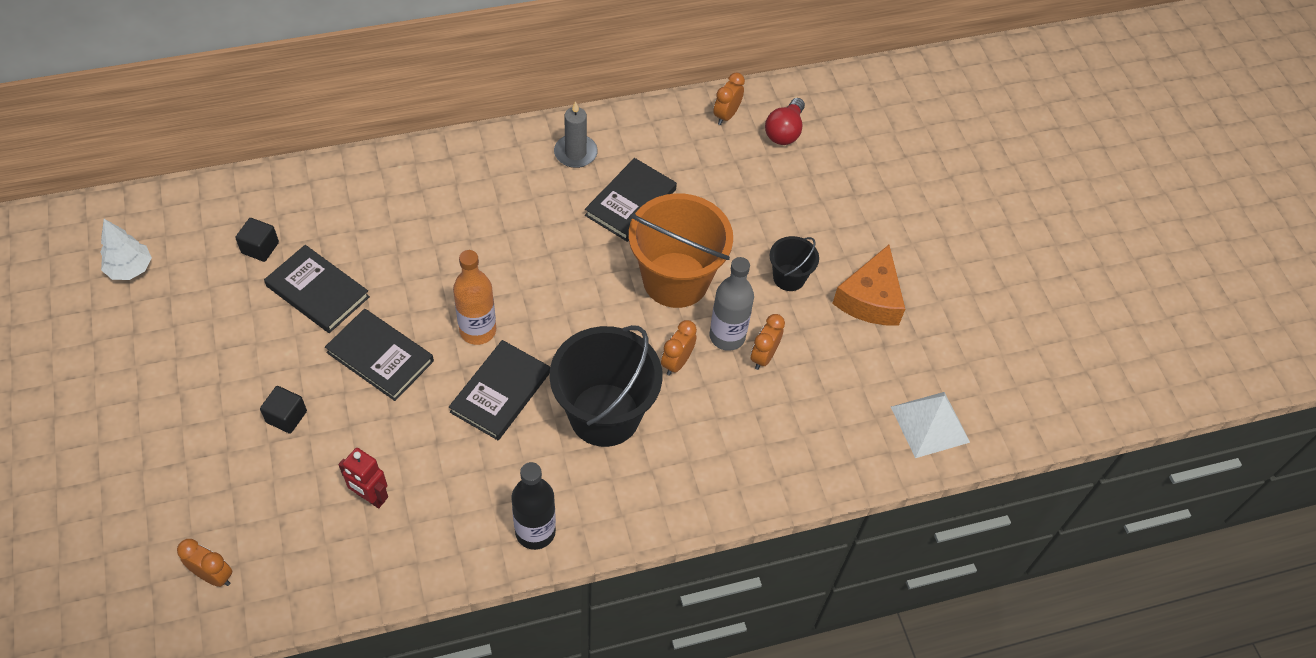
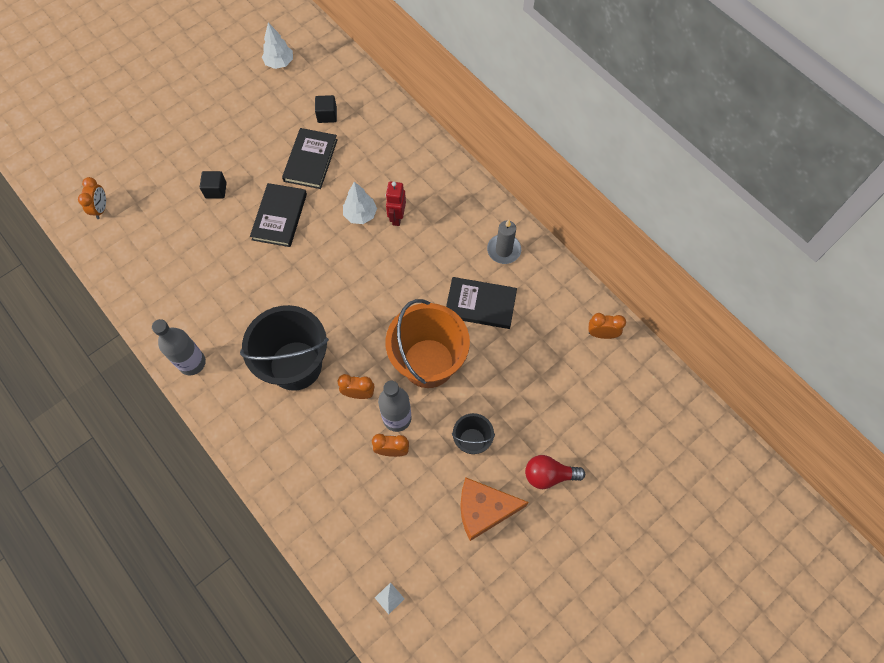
camera: 70 degrees right, 10 degrees up
(370, 497) = (180, 260): red robot -> red robot (397, 217)
(436, 269) = (360, 215): none -> white tree
(478, 330) = (325, 260): orange bottle -> none
(500, 392) = (284, 295): black book -> none
(535, 532) = (192, 363): black bottle -> grey bottle
(784, 131) = (612, 382): red light bulb -> red light bulb (549, 475)
(930, 424) = (389, 598): white pyramid -> white pyramid, size x0.43

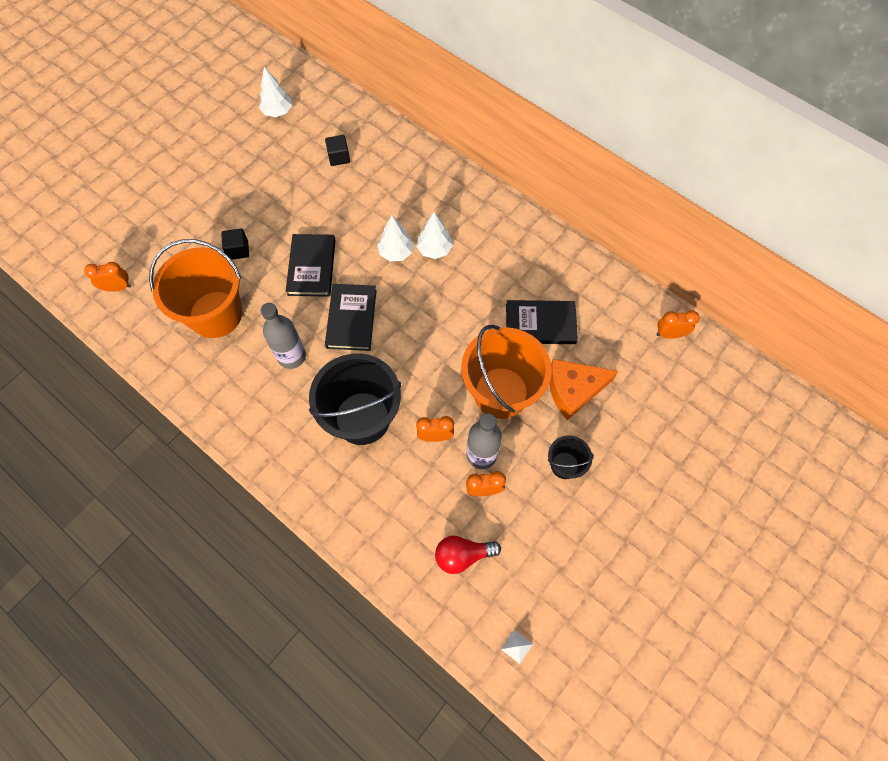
camera: 10 degrees left, 0 degrees up
(101, 209) = (118, 287): orange clock -> orange clock turned 90 degrees counterclockwise
(183, 247) = (216, 314): none -> orange bucket
(192, 363) = (250, 433): grey bottle -> grey bottle (291, 356)
(310, 160) = (332, 205): black book -> black book (351, 319)
(397, 217) = (434, 249): red robot -> white tree
(484, 509) = (593, 534): orange cheese -> orange cheese (573, 390)
(503, 250) = (551, 266): grey candle -> none
(549, 475) = (651, 487): red light bulb -> red light bulb (463, 555)

